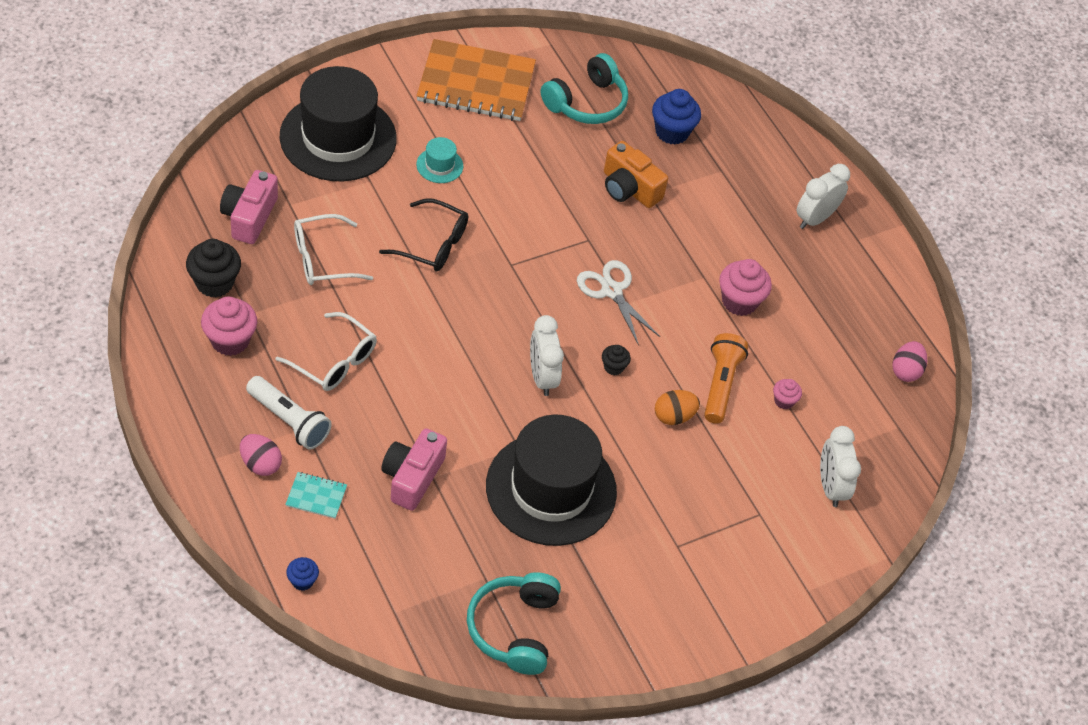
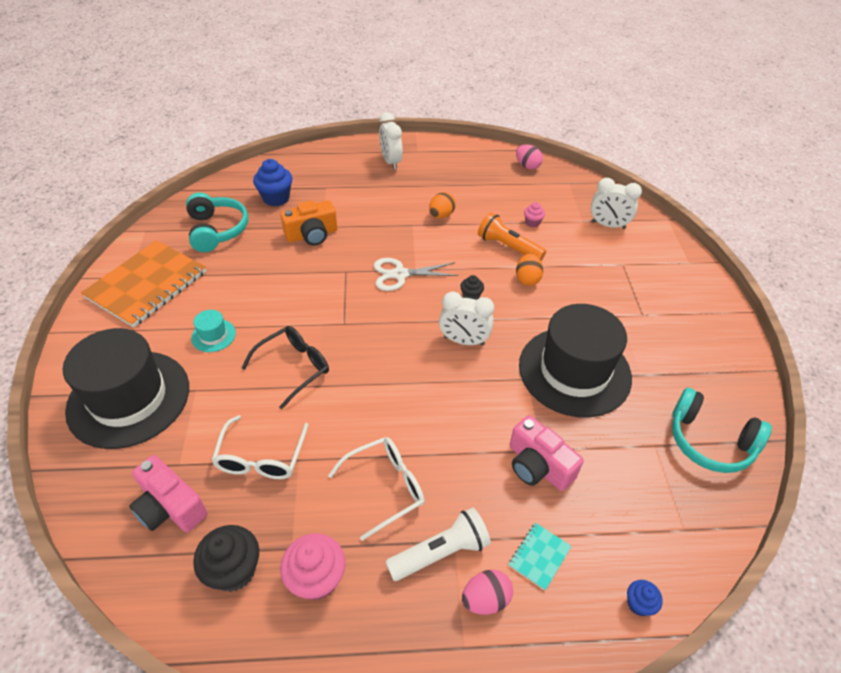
camera: 60 degrees left, 5 degrees down
(739, 301) = (441, 215): pink cupcake -> orange egg

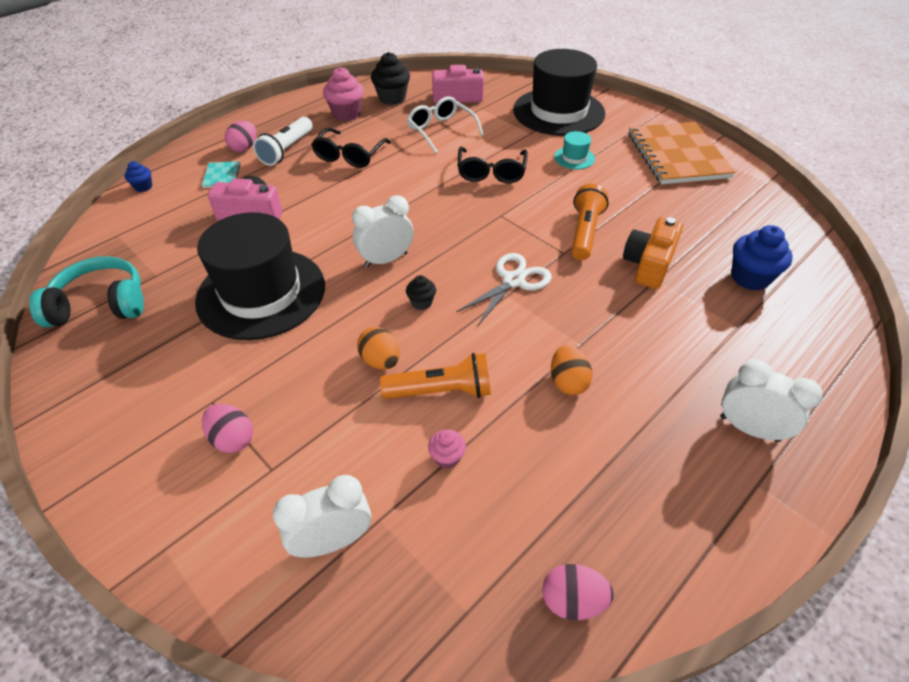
camera: 140 degrees right, 0 degrees up
(217, 230) = (724, 216): turquoise headphones -> none
(312, 275) = (584, 232): none -> orange flashlight
(385, 487) = (349, 155): white glasses -> black glasses
(637, 288) = (233, 439): none -> pink egg

